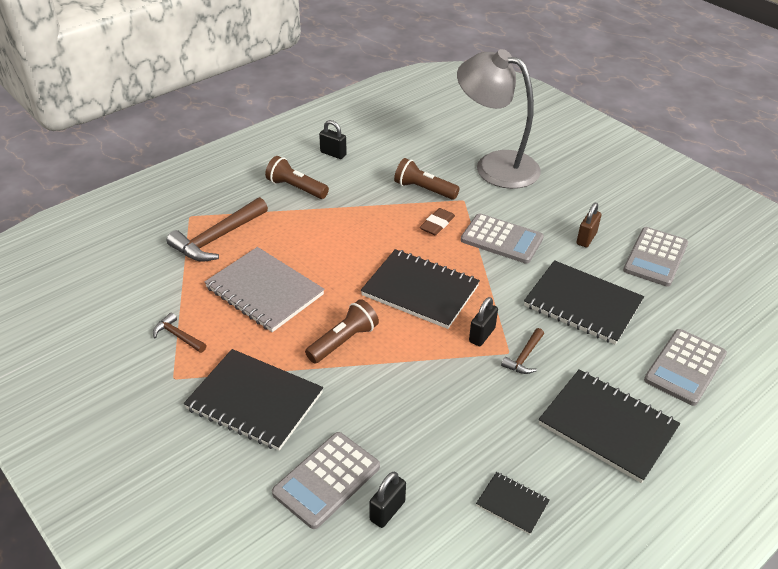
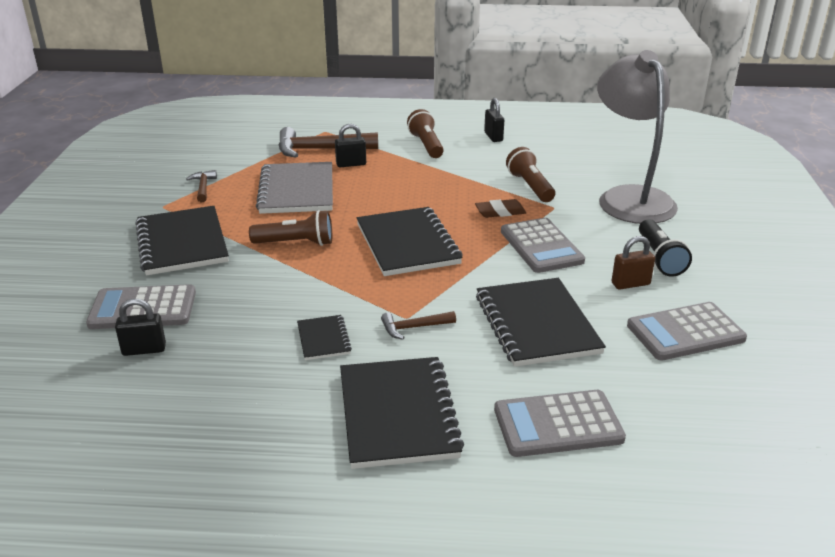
camera: 45 degrees right, 10 degrees down
(482, 335) = (405, 295): black padlock -> black padlock (351, 164)
(512, 504) = (228, 406): black notebook -> black notebook (323, 339)
(574, 208) = (659, 258): none -> black flashlight

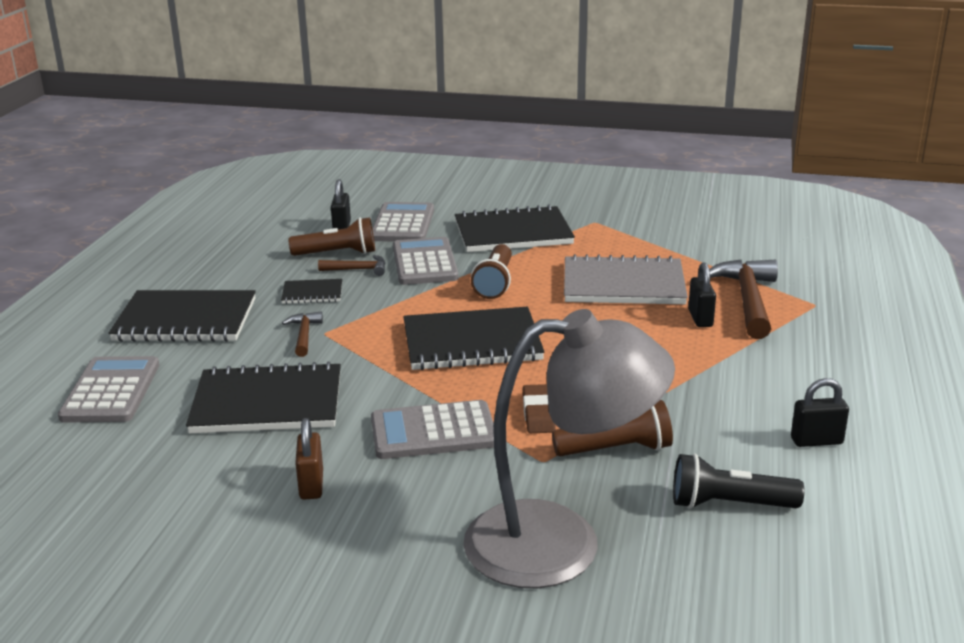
camera: 100 degrees right, 5 degrees down
(203, 187) = (638, 238): brown hammer -> brown hammer (358, 269)
(426, 145) = (772, 377): brown flashlight -> brown flashlight (337, 253)
(659, 258) = (362, 526): black flashlight -> black flashlight (729, 504)
(685, 332) = (187, 503): grey calculator -> grey calculator (424, 263)

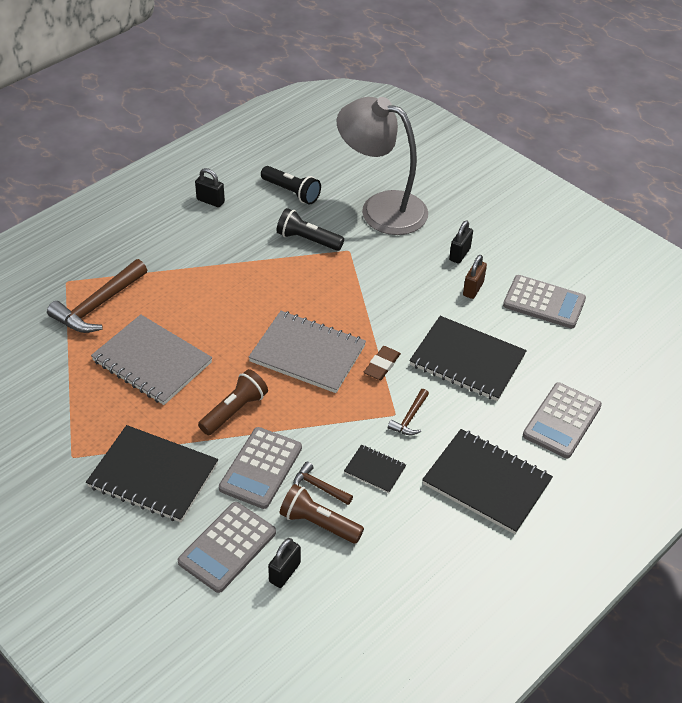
camera: 150 degrees left, 20 degrees up
(433, 432) = (388, 293): grey calculator -> grey calculator (544, 302)
(472, 343) = (307, 354): black notebook -> grey notebook
(538, 413) = (322, 279): brown eraser -> brown eraser (382, 365)
(616, 449) = (307, 240): brown flashlight -> black flashlight
(700, 318) = (149, 304): black padlock -> black padlock (459, 254)

